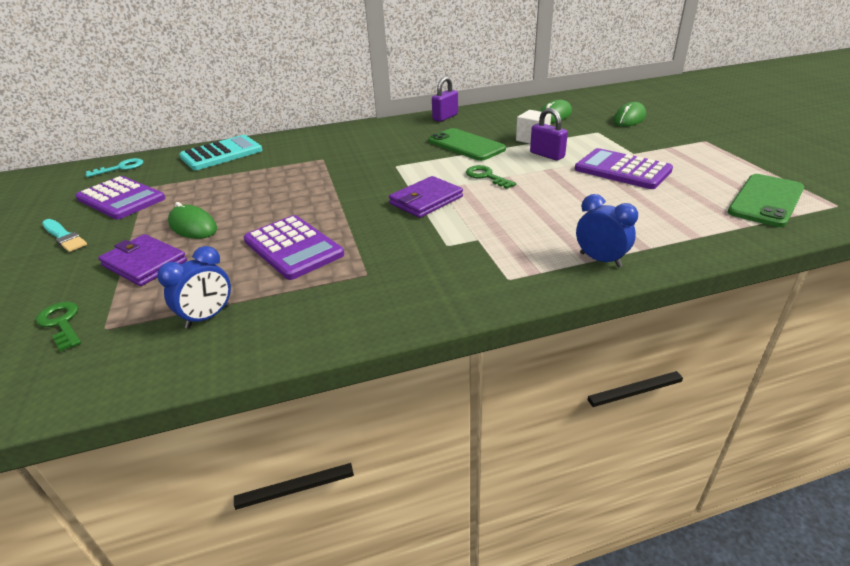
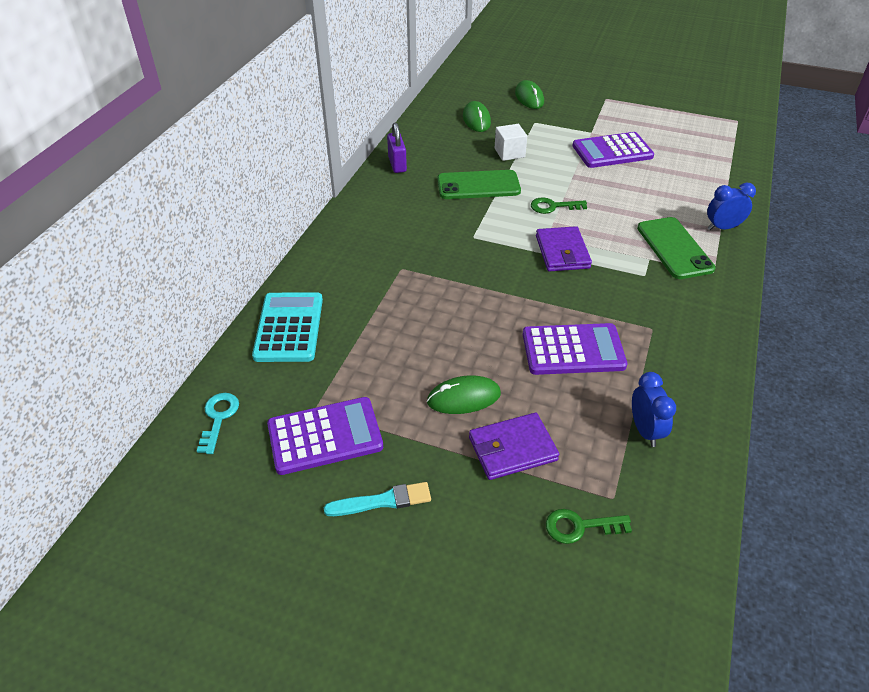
camera: 55 degrees left, 10 degrees up
(547, 155) = (548, 163): purple padlock -> none
(765, 200) = (709, 135): green phone -> green phone (674, 248)

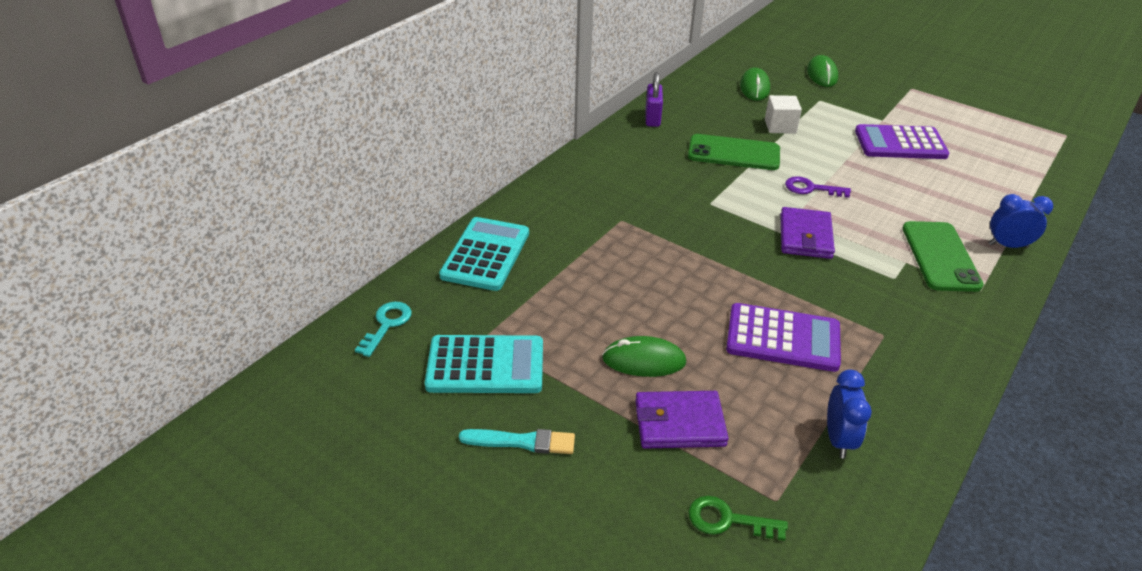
camera: 15 degrees right, 5 degrees down
(325, 436) = (485, 365): purple calculator -> turquoise calculator
(553, 206) = (811, 188): green key -> purple key

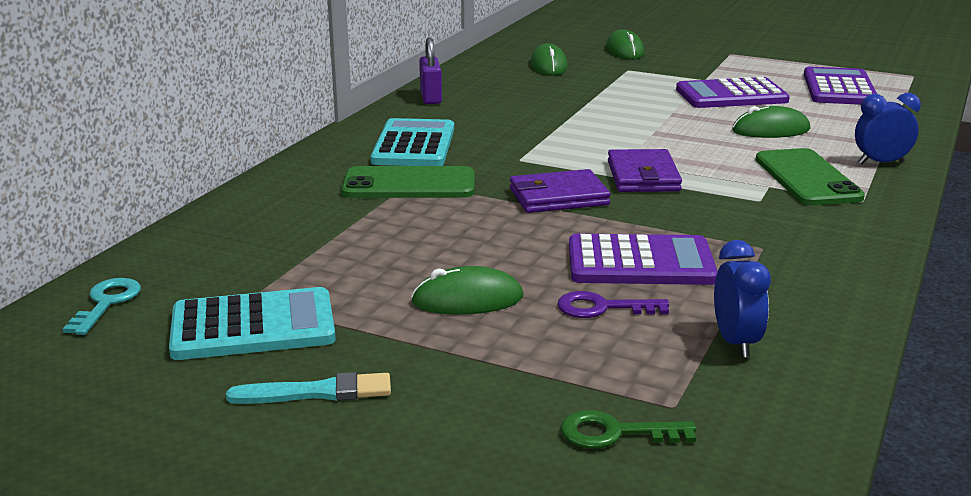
camera: 10 degrees left, 15 degrees down
(486, 254) = (236, 227): turquoise calculator -> turquoise calculator (414, 145)
(679, 423) = (528, 351): purple wallet -> purple wallet (558, 197)
(734, 153) = (537, 117): green phone -> green phone (409, 184)
(780, 126) = (587, 93): white cube -> none
(811, 188) = (638, 138): purple key -> purple key (602, 308)
(923, 192) = (771, 130): none -> green mouse
(996, 145) = (839, 88): none -> purple calculator

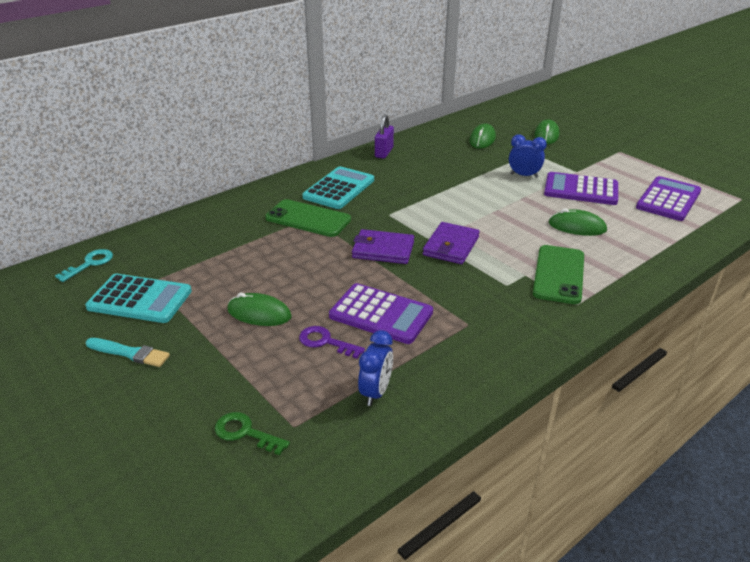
camera: 25 degrees right, 10 degrees up
(881, 163) = (626, 274): blue clock -> blue clock (524, 175)

